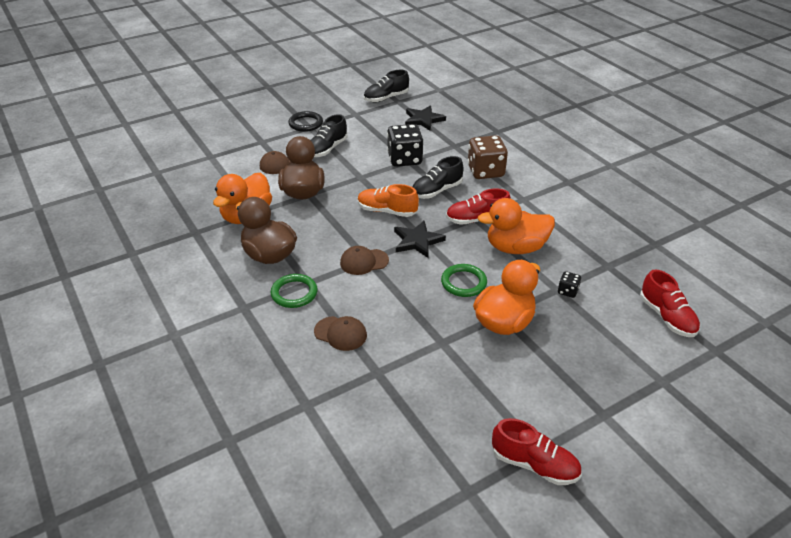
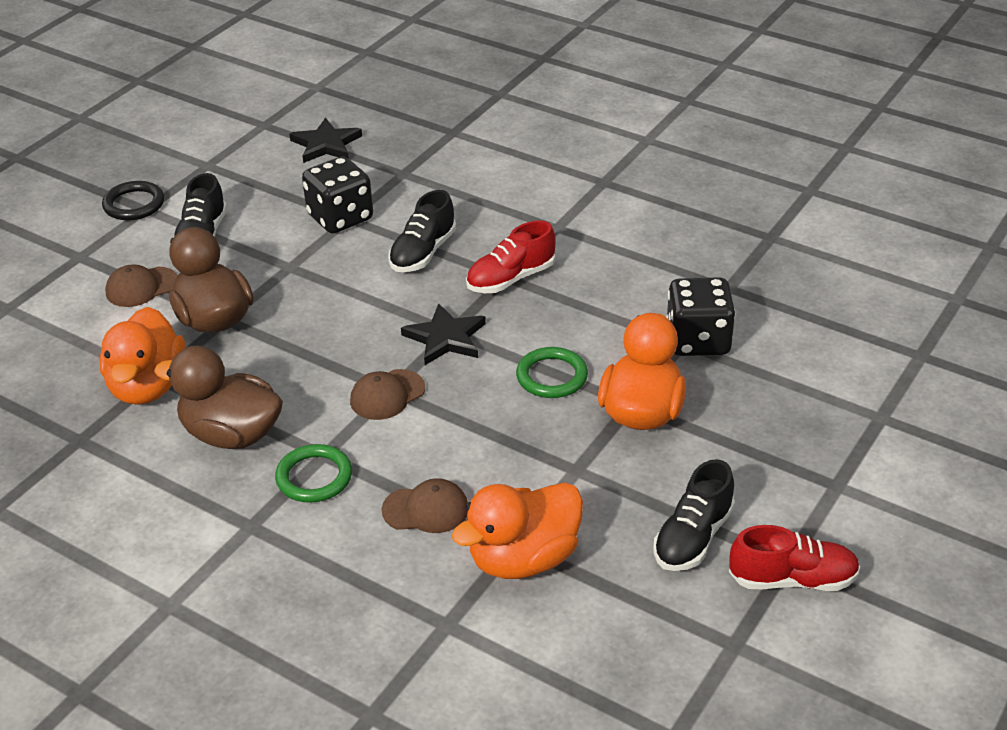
camera: 25 degrees left, 0 degrees up
(386, 98) = (240, 124): black shoe -> black shoe (693, 537)
(387, 211) = (369, 307): orange shoe -> none
(485, 171) = (476, 201): brown dice -> none
(515, 248) = (591, 302): orange duck -> orange duck (523, 559)
(567, 291) = (698, 340): black dice -> black dice, size x2.17
(667, 317) = (840, 332): red shoe -> none

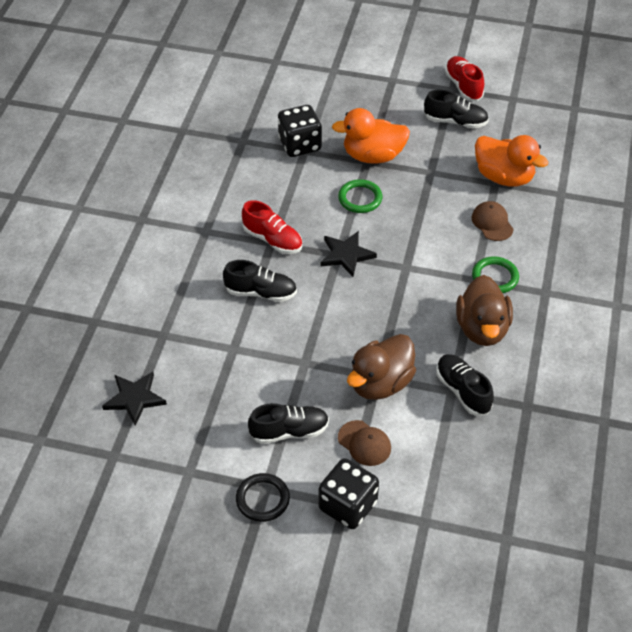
camera: 110 degrees left, 10 degrees up
(148, 386) = (463, 391): orange duck -> black shoe
(340, 217) = (234, 353): black dice -> black dice (348, 506)
(387, 395) = (411, 267): brown cap -> none

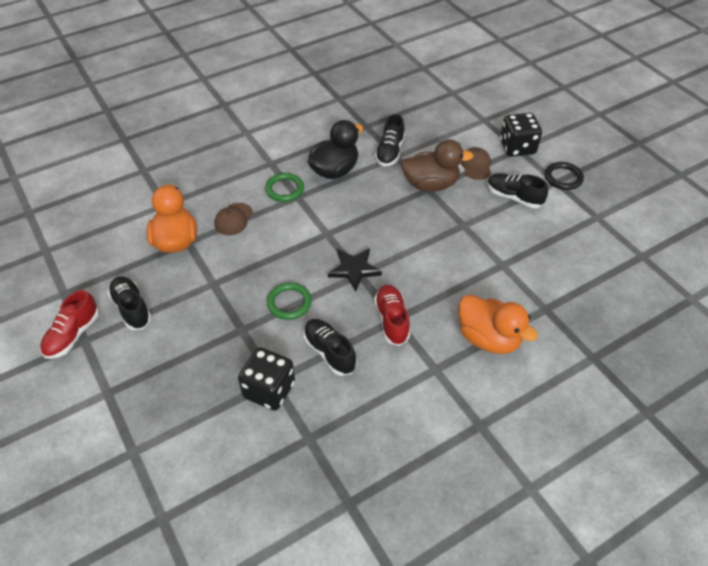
camera: 135 degrees left, 0 degrees up
(134, 398) = (602, 280): black star -> none
(261, 292) = (444, 287): black shoe -> black shoe (329, 352)
(373, 156) = (231, 330): orange duck -> orange duck (488, 338)
(482, 329) = (334, 171): brown duck -> black duck

